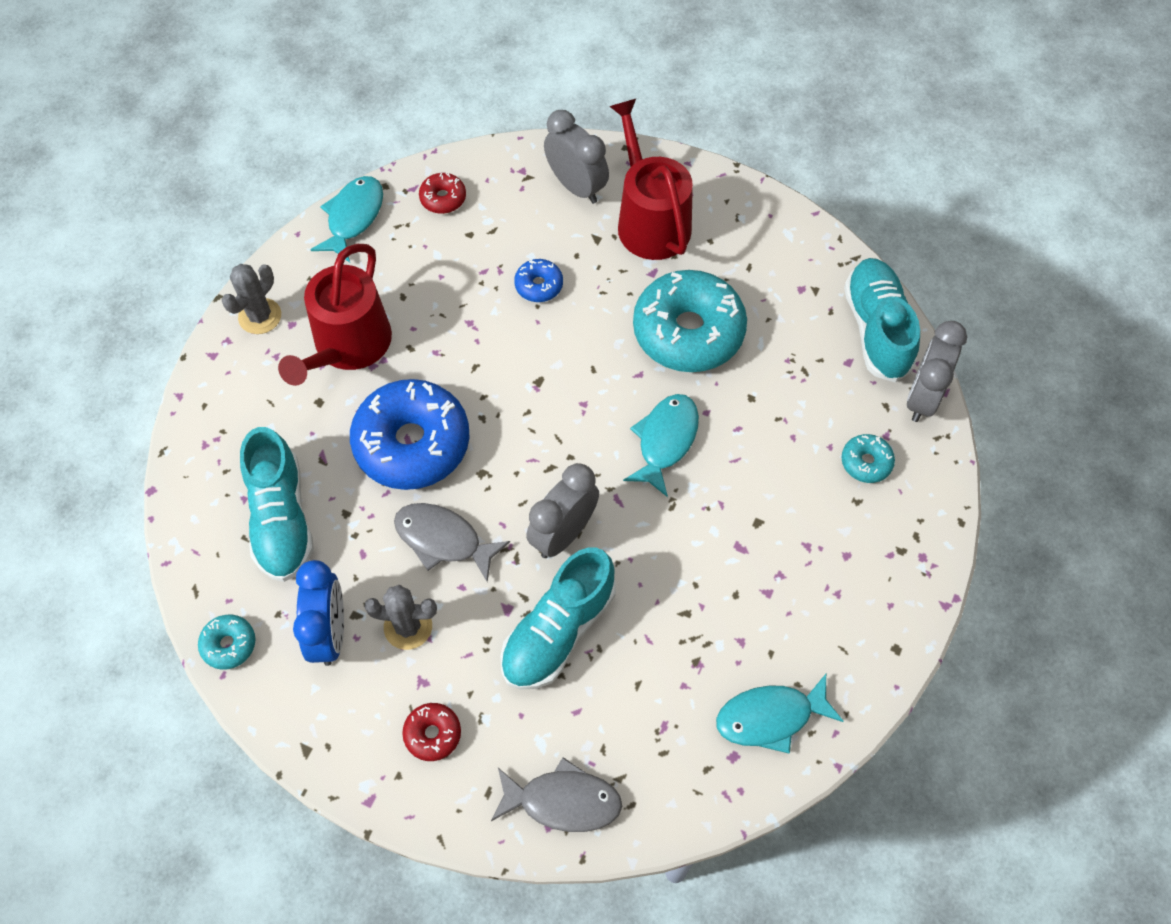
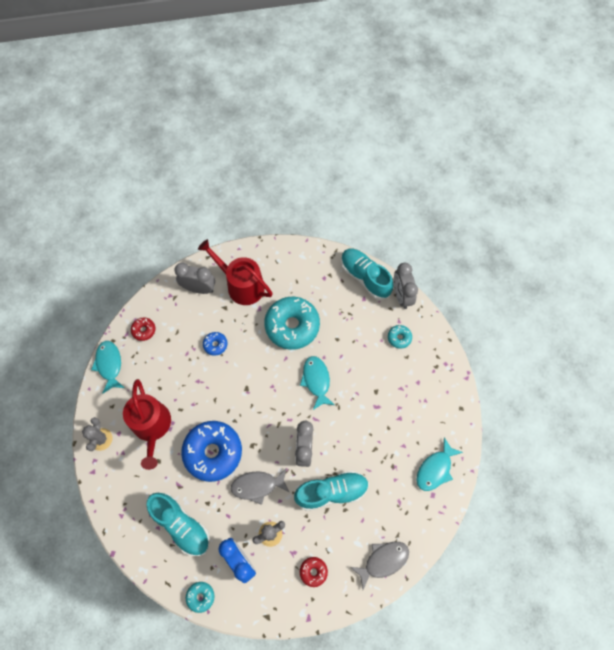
camera: 35 degrees left, 5 degrees up
(558, 631) = (331, 492): turquoise shoe -> turquoise shoe turned 105 degrees counterclockwise

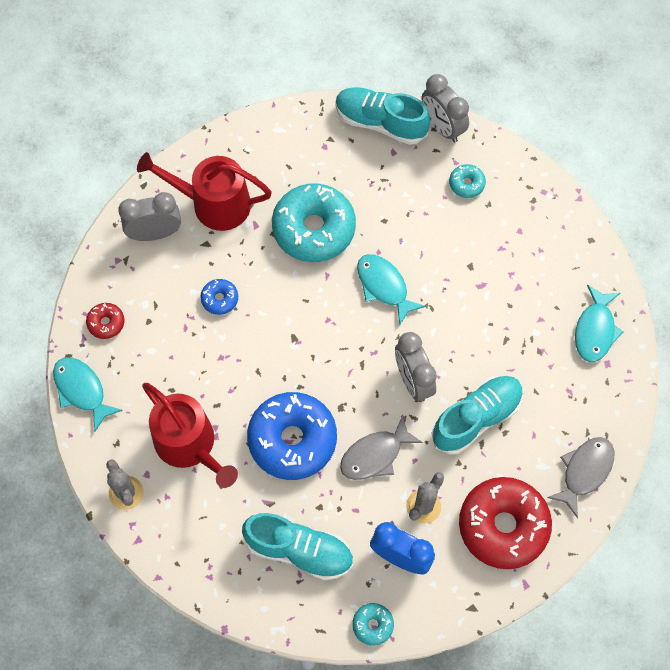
camera: 25 degrees left, 0 degrees up
(313, 571) = (503, 526): red donut -> red donut, size x2.26

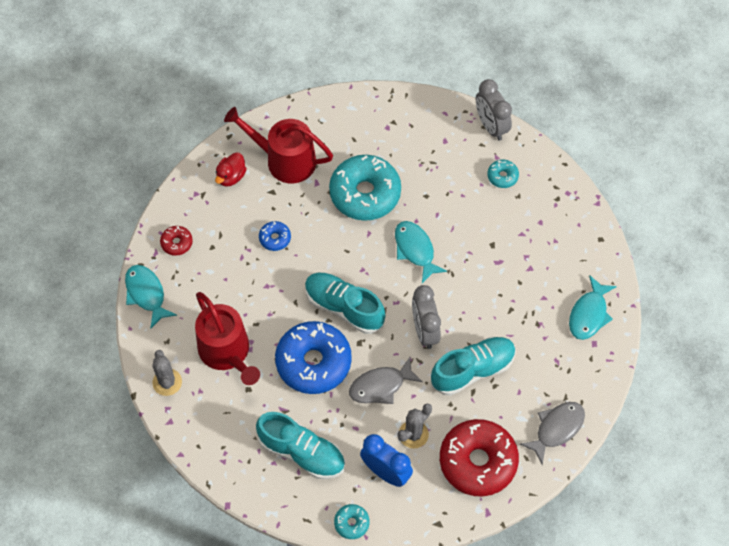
camera: 10 degrees right, 5 degrees down
(155, 233) = (231, 177): grey clock -> red duck
(380, 122) = (439, 115): turquoise shoe -> turquoise shoe (344, 307)

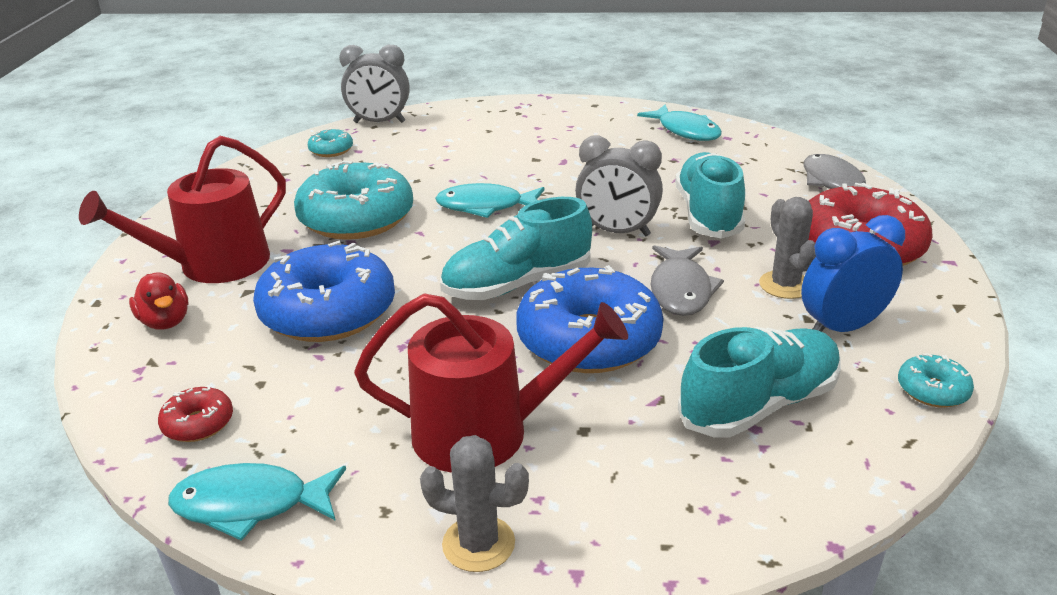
camera: 60 degrees left, 30 degrees down
(275, 238) = (328, 312): blue donut -> blue donut, size x2.26
(502, 176) = (452, 132): turquoise donut -> turquoise donut (331, 150)

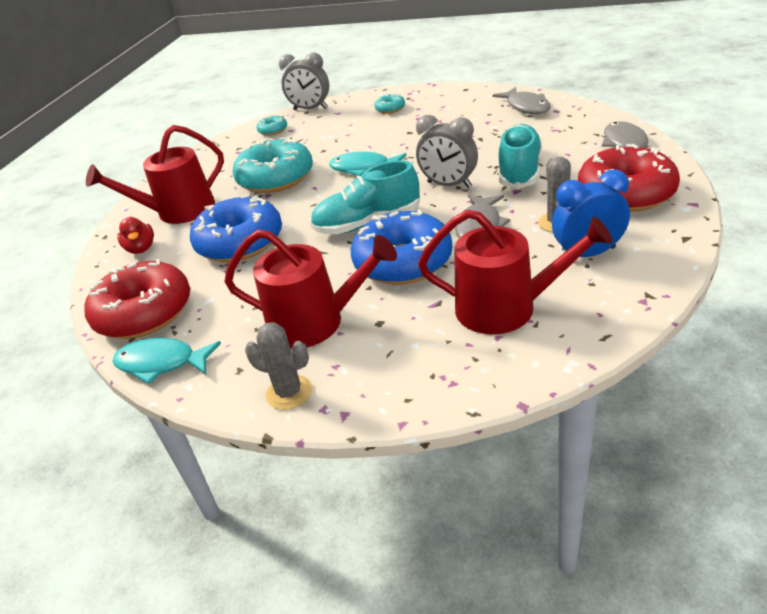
camera: 15 degrees right, 5 degrees up
(198, 423) = (144, 313): red donut -> red donut, size x2.26
(685, 131) = (526, 107): turquoise fish -> grey fish
(759, 405) = (506, 308): turquoise shoe -> red watering can
(932, 390) = (638, 300): turquoise donut -> turquoise donut (390, 109)

